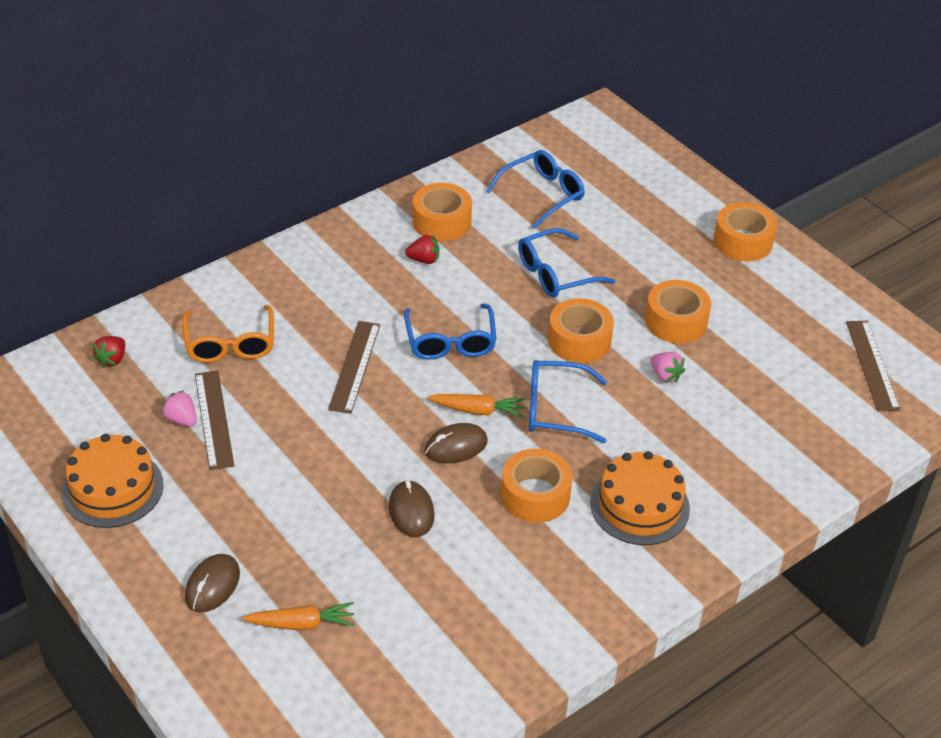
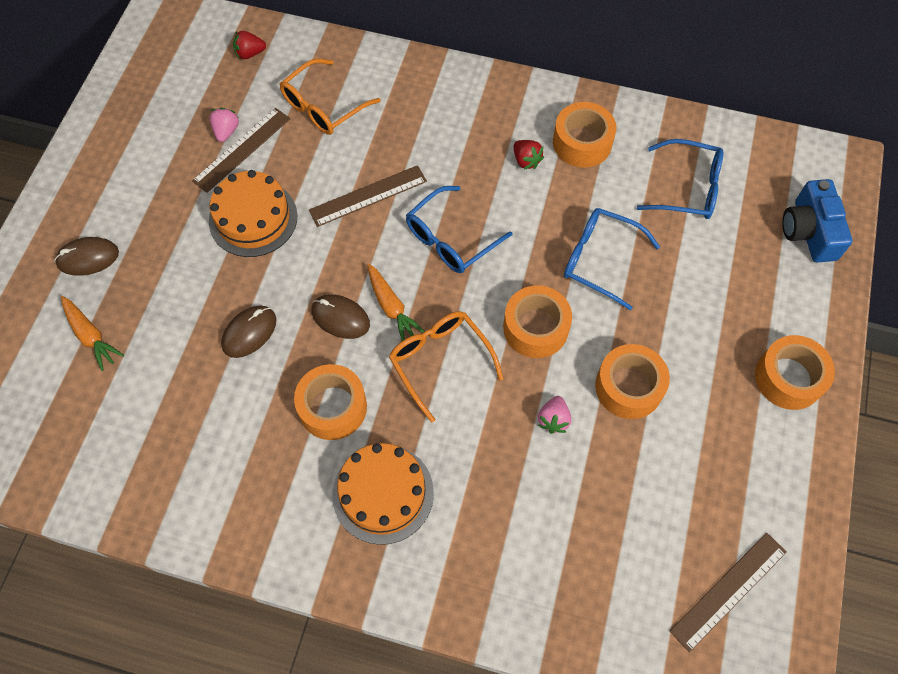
camera: 55 degrees right, 20 degrees up
(112, 488) = (132, 140): orange cake -> orange cake (253, 218)
(555, 409) = (440, 361): blue glasses -> orange glasses
(640, 162) = (809, 231): none -> blue camera

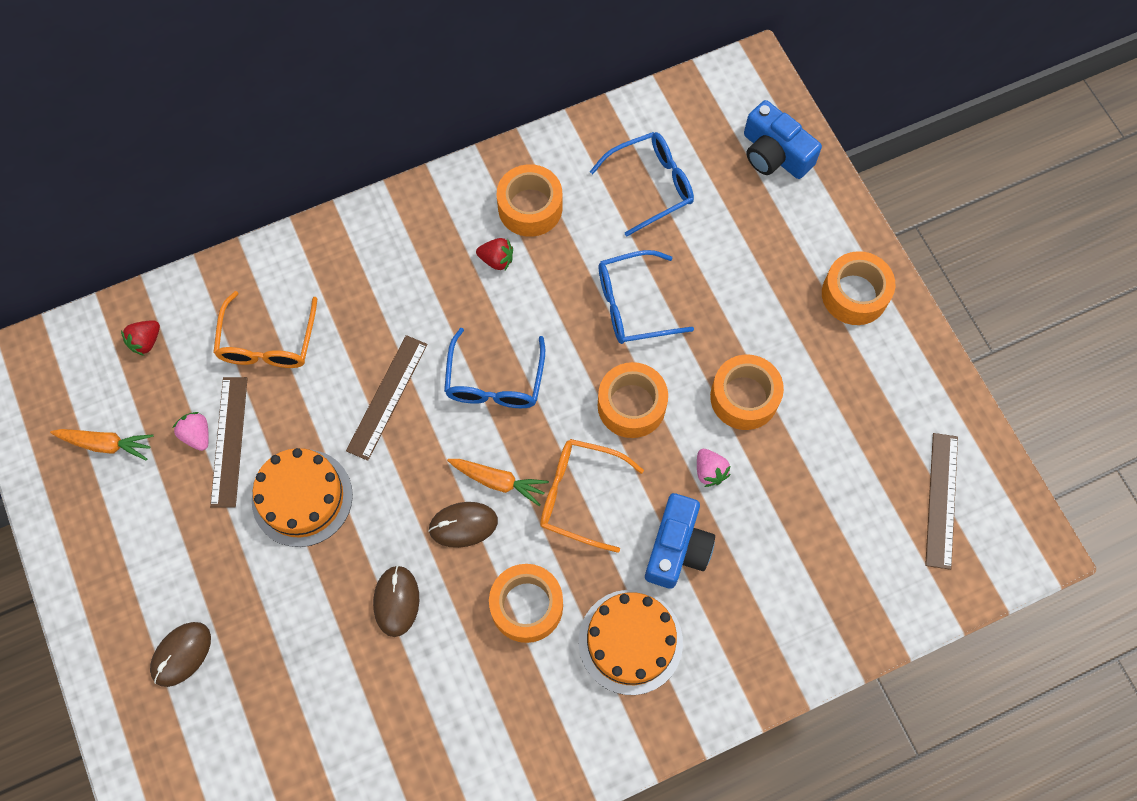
camera: 40 degrees left, 5 degrees up
(91, 336) = (256, 720): orange carrot -> orange carrot (106, 444)
(478, 455) = (677, 548): none -> blue camera

